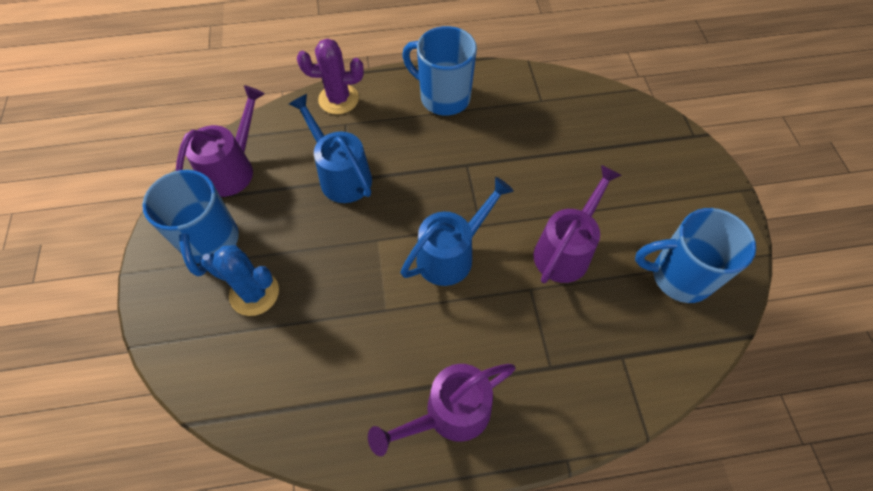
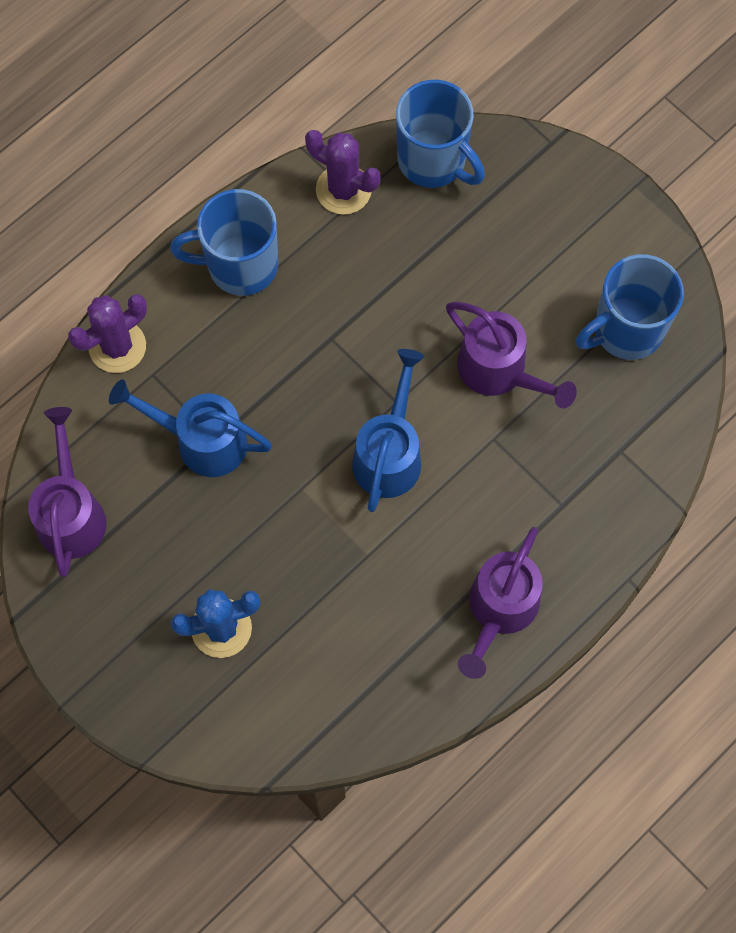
camera: 35 degrees left, 10 degrees up
(210, 242) = (125, 609): blue mug -> blue mug (433, 161)
(537, 92) = (343, 190): none -> purple cactus
(566, 249) = (500, 372): purple watering can -> purple watering can turned 135 degrees clockwise

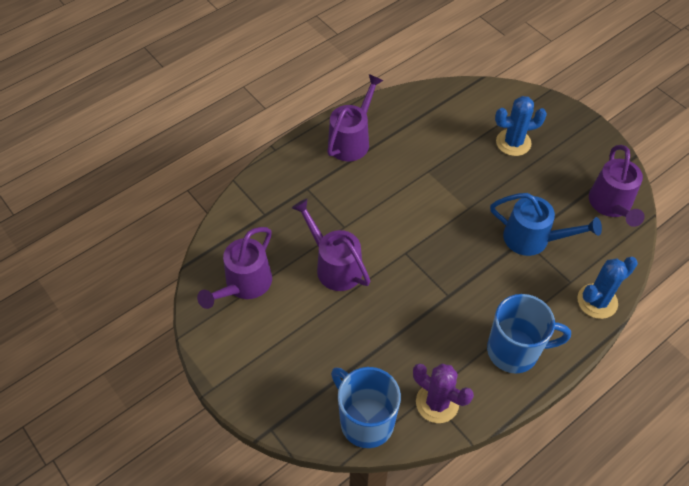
camera: 175 degrees left, 15 degrees down
(117, 346) = (597, 301): purple cactus -> blue cactus
(389, 453) = (411, 223): blue watering can -> none
(626, 330) = (244, 285): blue mug -> purple watering can

